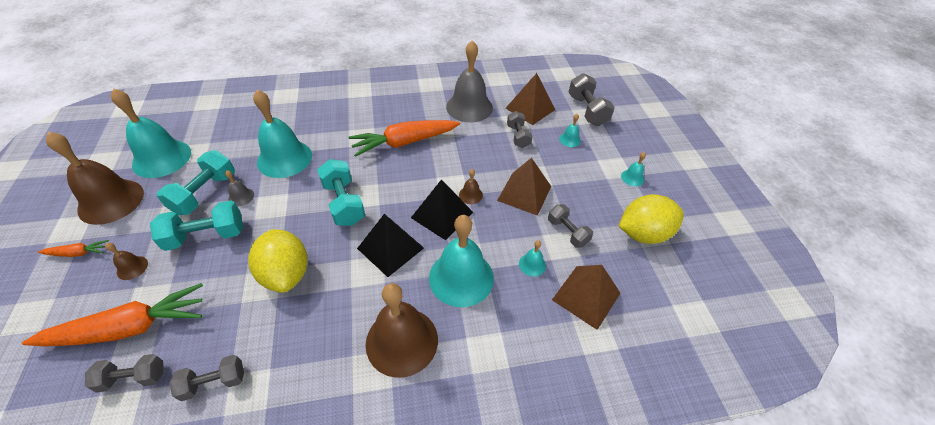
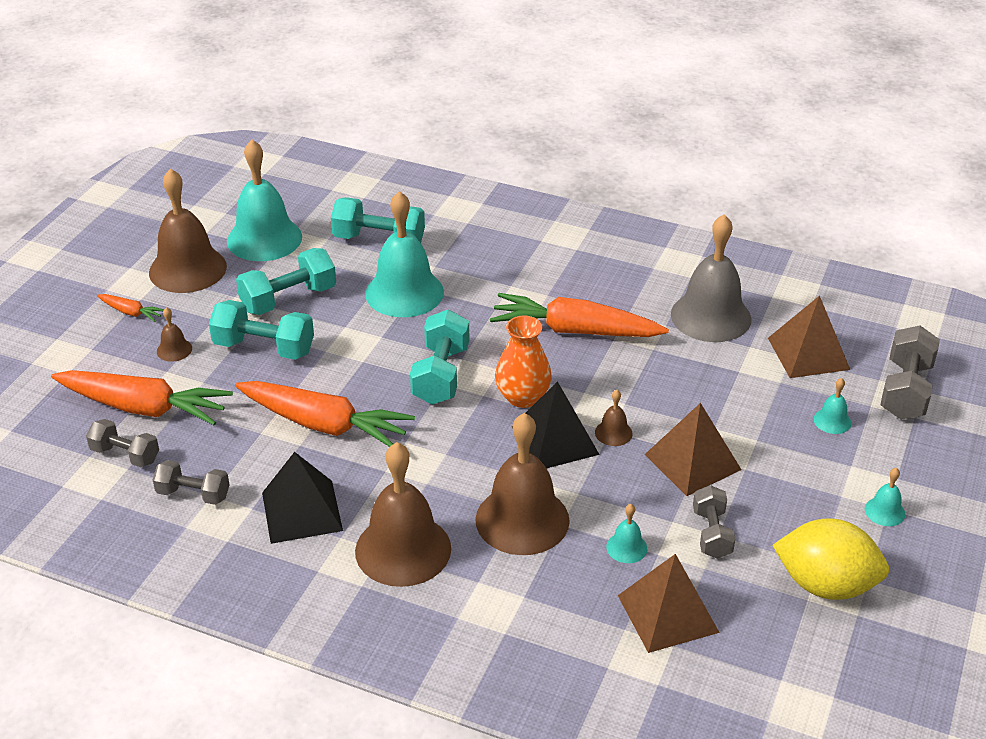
camera: 35 degrees right, 10 degrees down
(241, 197) = (326, 319): grey bell -> none
(246, 131) = (379, 240): none -> turquoise dumbbell
(286, 273) = (324, 425): yellow lemon -> orange carrot
(390, 248) = (460, 450): black pyramid -> black pyramid (301, 511)
(404, 195) = (522, 397): none -> orange vase
(461, 277) = (522, 519): turquoise bell -> brown bell
(518, 136) = (751, 385): grey dumbbell -> none

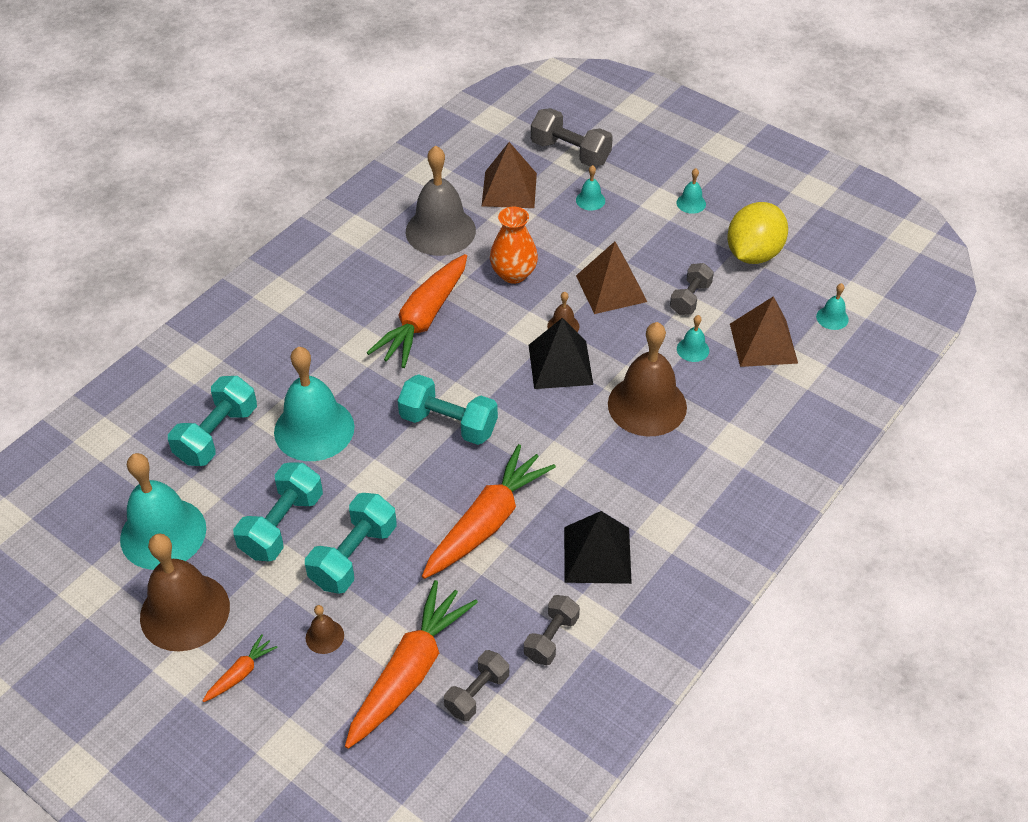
camera: 75 degrees left, 10 degrees up
(288, 299) = (282, 525): turquoise dumbbell -> turquoise dumbbell turned 45 degrees clockwise
(403, 549) = (661, 489): brown bell -> none
(522, 397) = (499, 373): orange vase -> orange vase (513, 274)
(711, 533) = (690, 298): grey dumbbell -> grey dumbbell turned 75 degrees counterclockwise
(748, 681) = (832, 318): none -> turquoise bell

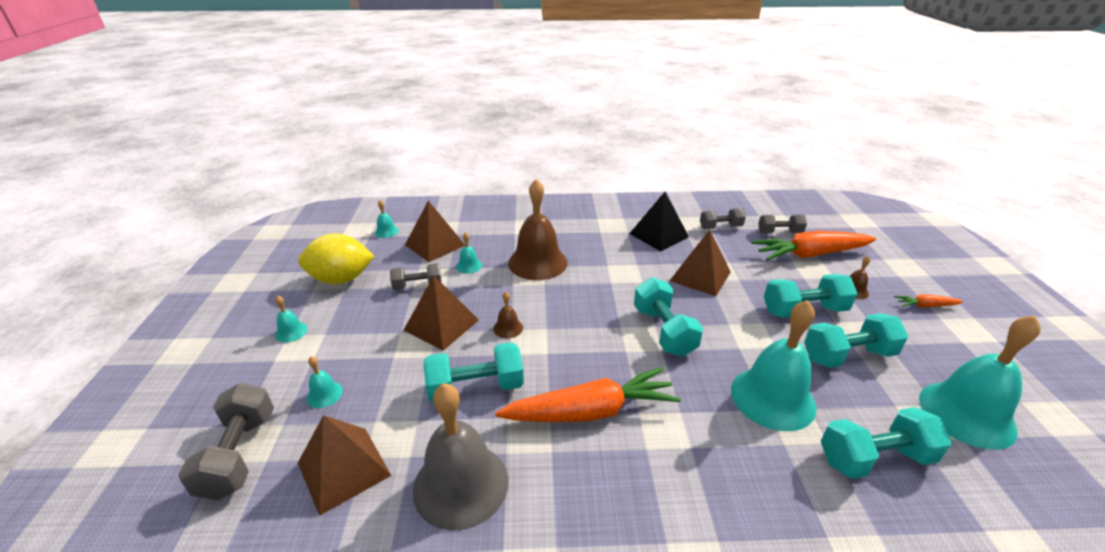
camera: 130 degrees left, 15 degrees down
(185, 611) = (960, 355): brown bell -> none
(487, 522) = (700, 276): orange carrot -> brown pyramid
(513, 274) = (476, 387): orange vase -> turquoise dumbbell
(560, 364) = (546, 310): black pyramid -> none

